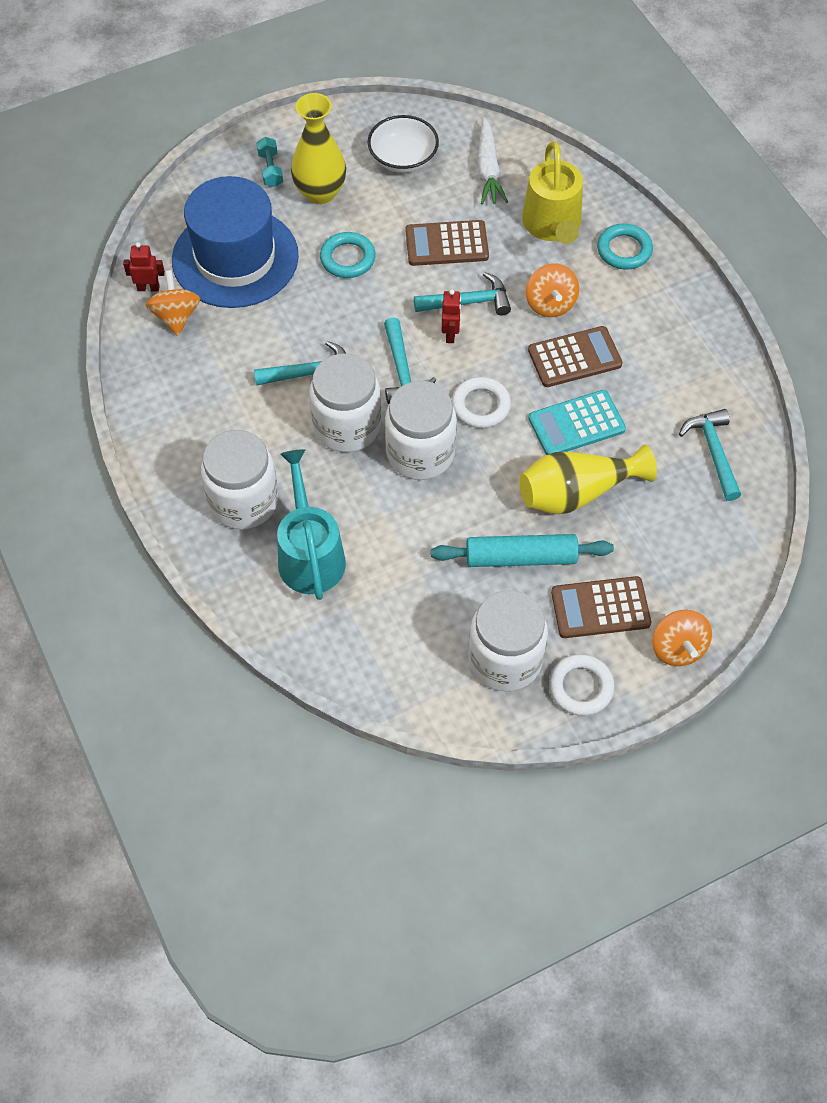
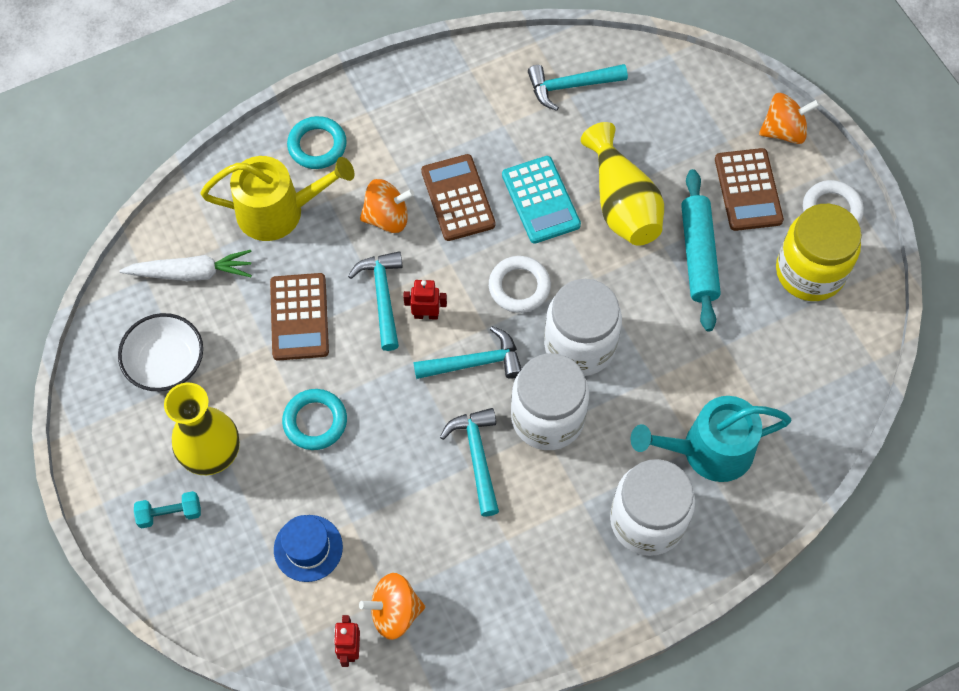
camera: 90 degrees left, 5 degrees up
(235, 258) = (308, 548): blue hat -> blue hat, size x0.45
(505, 659) = (810, 272): white jar -> yellow jar

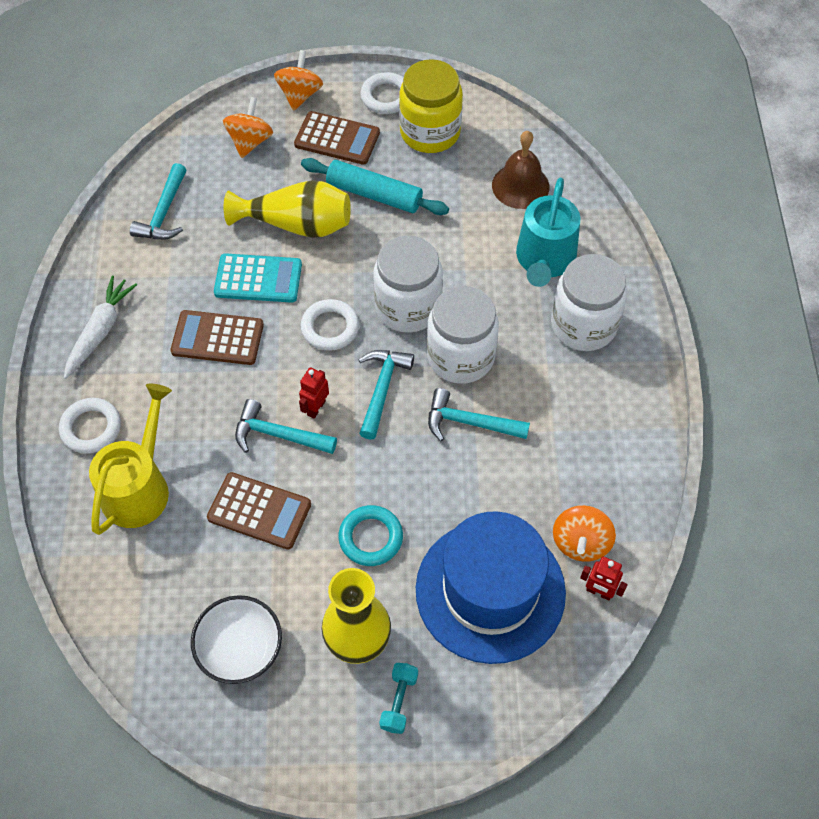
camera: 65 degrees left, 5 degrees down
(192, 273) = (157, 588): white carrot -> white carrot (100, 331)
(308, 548) = (490, 591): blue hat -> blue hat, size x2.21
(317, 145) = (91, 428): turquoise ring -> white ring
(387, 217) = (202, 400): orange spinning top -> orange spinning top (250, 141)
(792, 388) = (520, 186): none -> brown bell

